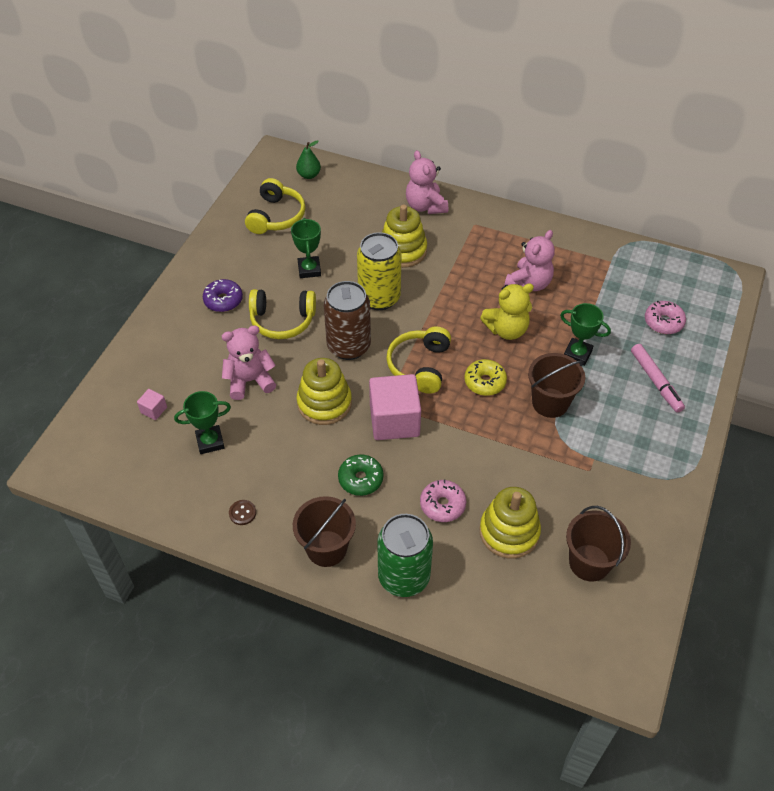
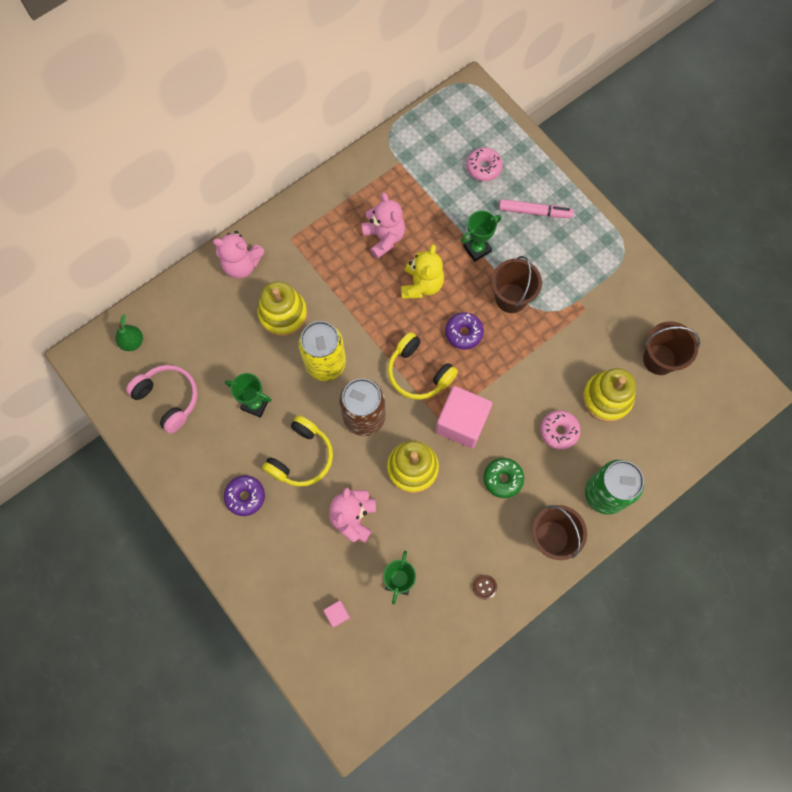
camera: 60 degrees left, 20 degrees up
(276, 216) = (168, 399): yellow headphones -> pink headphones
(485, 382) = (463, 333): yellow donut -> purple donut

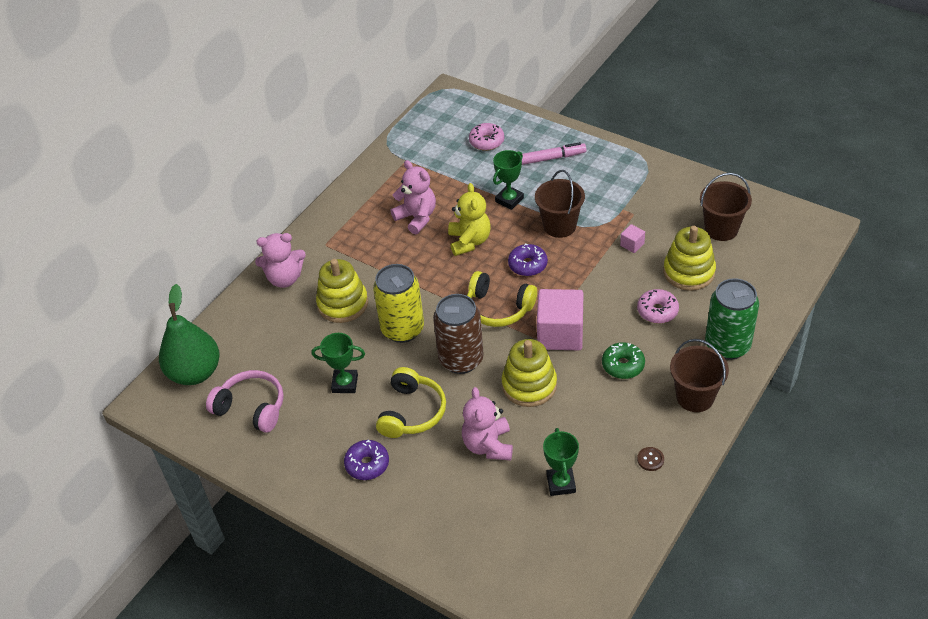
camera: 15 degrees left, 25 degrees down
(132, 342) = (195, 373): green pear -> green pear, size x2.06
(337, 614) = (510, 534): pink cube -> pink cube (632, 244)

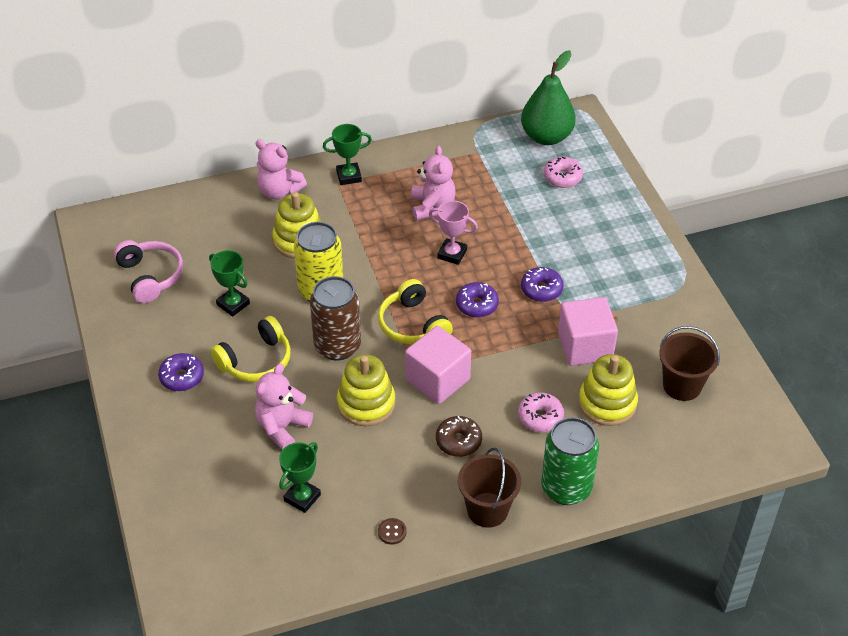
camera: 35 degrees right, 0 degrees up
(195, 373) = (141, 223): green pear -> green pear (546, 137)
(469, 241) = (452, 254): yellow teddy bear -> pink trophy
(509, 200) = (524, 240): green trophy -> green trophy (349, 176)
(549, 158) = (600, 226): pink marker -> none
(559, 226) = (541, 289): brown bucket -> purple donut
(623, 365) = (458, 441): green donut -> brown donut
(632, 244) = (585, 346): pink cube -> pink cube, size x2.32

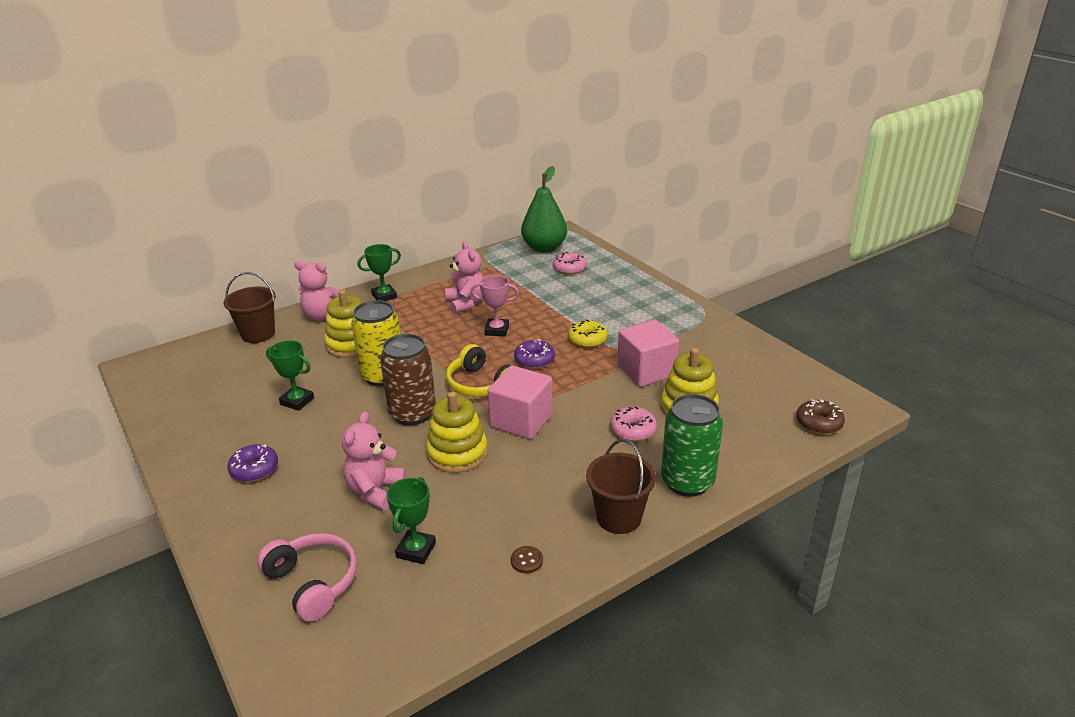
camera: 15 degrees left, 15 degrees down
(150, 276) = (206, 395): pink headphones -> pink headphones (313, 583)
(256, 361) = (332, 441): yellow headphones -> none
(458, 441) = (563, 465): brown donut -> brown donut (818, 423)
(541, 289) = (587, 340): purple donut -> yellow donut
(682, 385) = (747, 382): brown bucket -> brown bucket (258, 334)

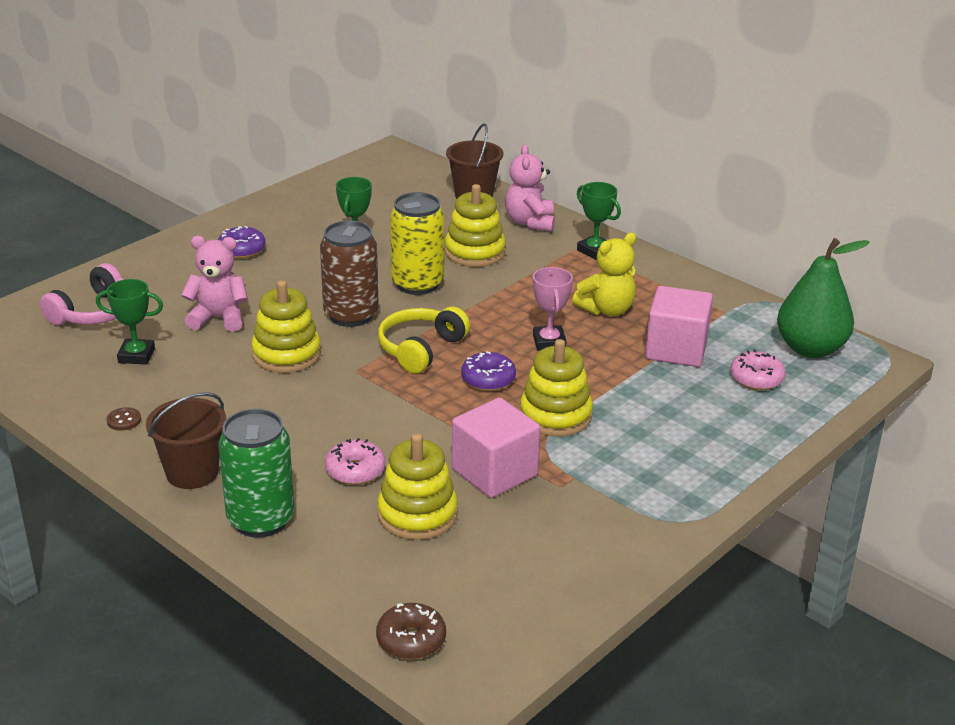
camera: 75 degrees right, 0 degrees up
(466, 303) = (607, 310): pink teddy bear -> yellow teddy bear
(521, 421) = (355, 387): pink cube -> pink cube (676, 349)
(587, 340) = (555, 415): yellow donut -> yellow stacking toy

